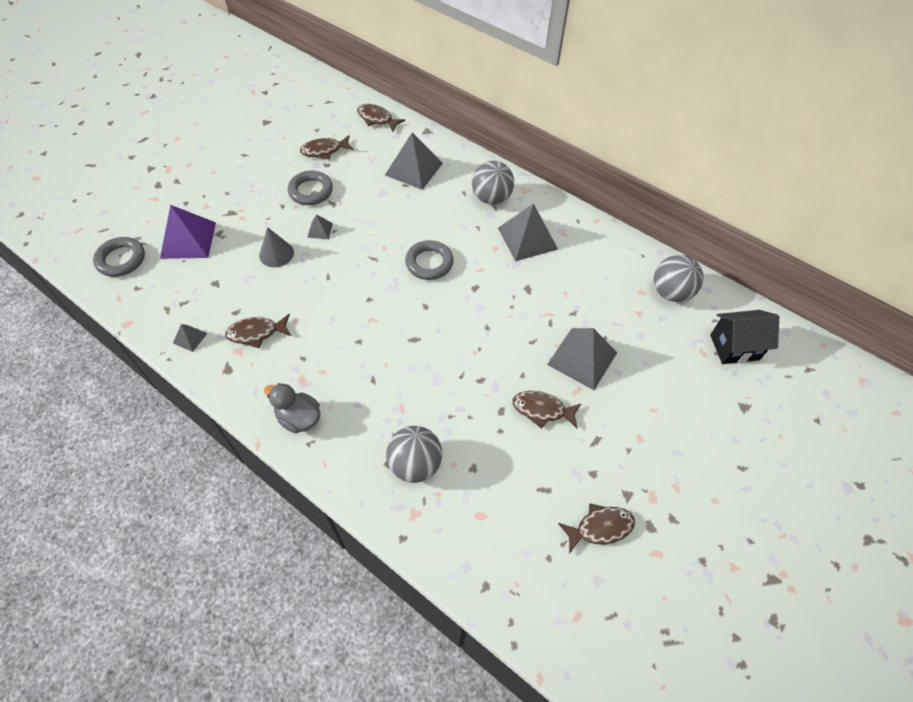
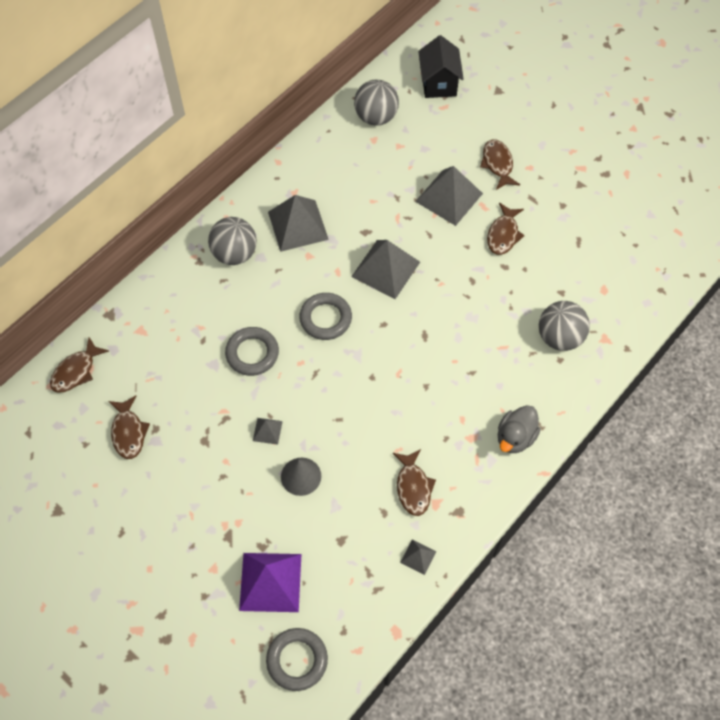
camera: 85 degrees left, 5 degrees up
(311, 191) = (201, 444): grey ring -> grey ring (252, 353)
(413, 169) = (176, 330): grey pyramid -> grey pyramid (385, 269)
(600, 527) = (608, 207): brown fish -> brown fish (497, 164)

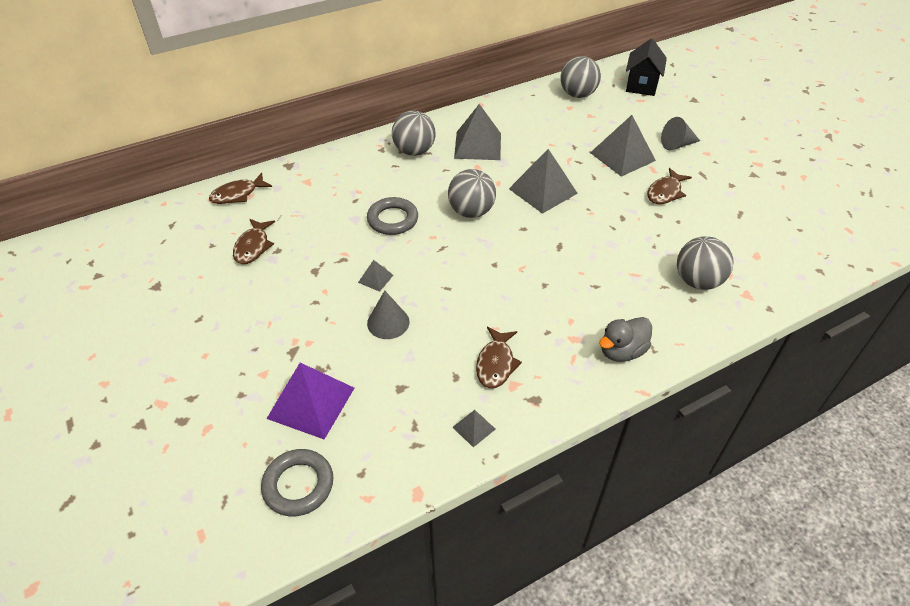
camera: 20 degrees right, 15 degrees down
(325, 318) = (471, 211): grey ring -> grey ball
(497, 164) = (677, 145): brown fish -> grey cone

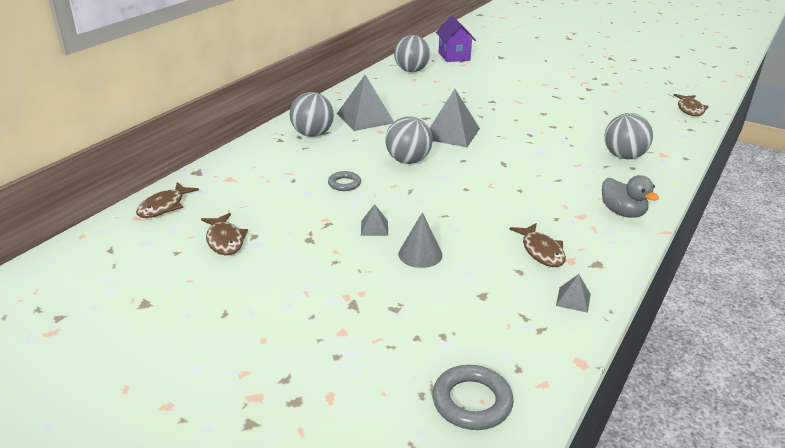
camera: 30 degrees left, 15 degrees down
(311, 403) = (414, 336): purple pyramid -> none
(392, 219) = (344, 184): grey ring -> grey ring, size x0.63
(621, 351) = (622, 212): grey duck -> grey duck turned 60 degrees counterclockwise
(622, 156) = (488, 99): grey pyramid -> none
(641, 85) = (454, 56): black house -> purple house
(665, 192) = (542, 112): brown fish -> brown fish (690, 109)
(677, 145) = (518, 84): grey cone -> none

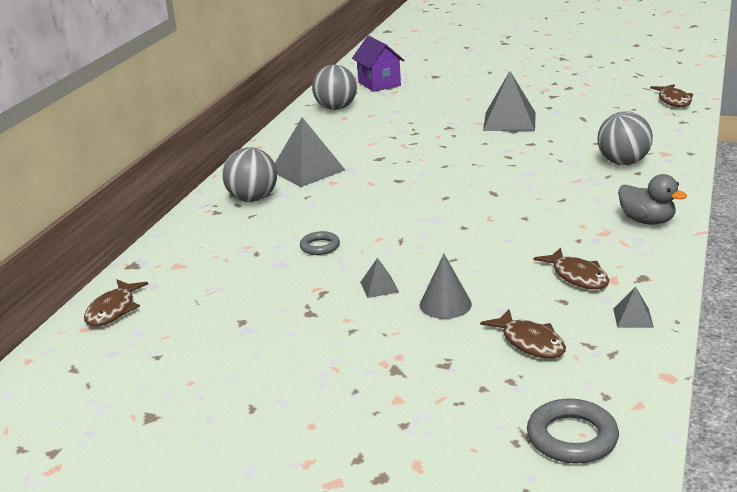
camera: 10 degrees left, 5 degrees down
(225, 240) = (209, 333): brown fish -> brown fish (530, 342)
(408, 161) = (382, 209): grey ball -> none
(451, 133) = (418, 170): grey pyramid -> grey pyramid (509, 121)

